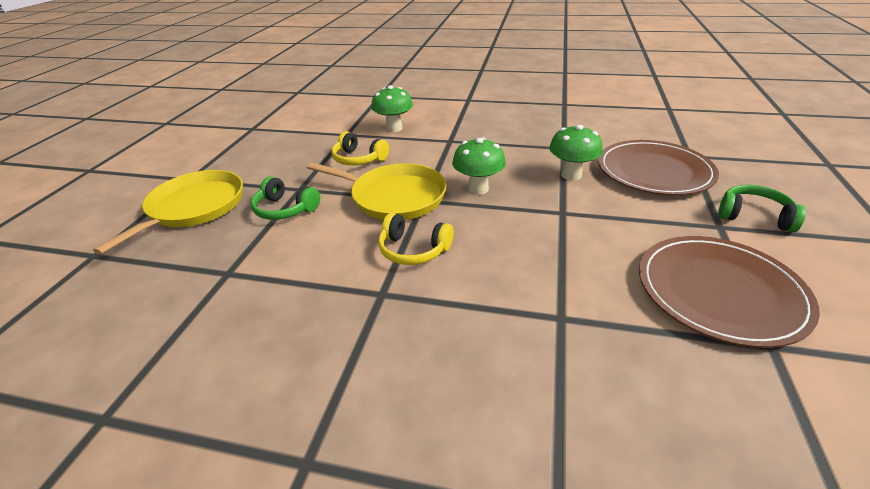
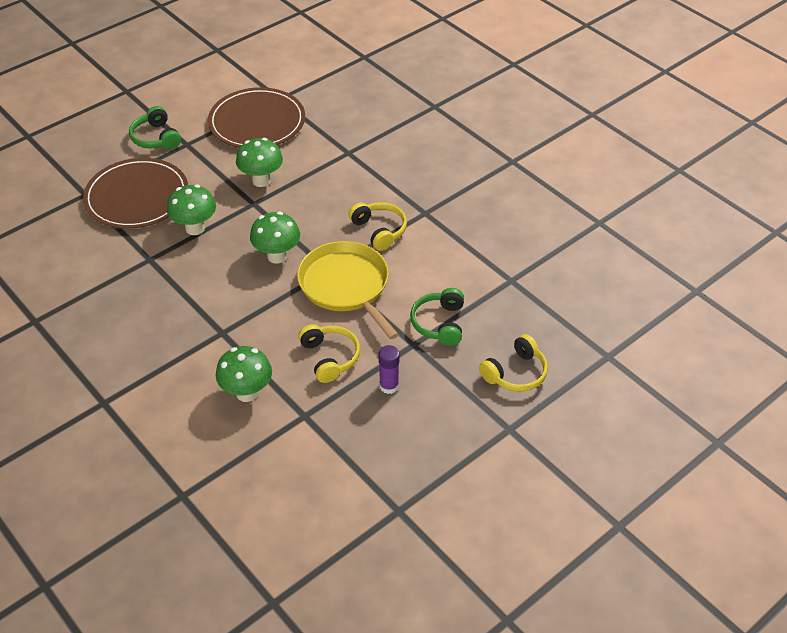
camera: 145 degrees left, 10 degrees up
(193, 208) = (515, 373): yellow pan -> yellow headphones
(285, 209) = (439, 323): green headphones -> green headphones turned 150 degrees counterclockwise
(300, 164) = (389, 386): none -> purple glue stick
(591, 233) = (261, 180): none -> green mushroom

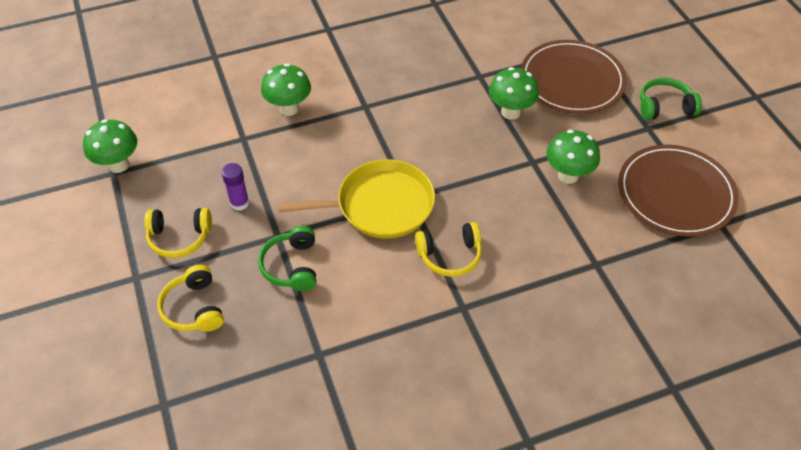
camera: 110 degrees right, 5 degrees up
(277, 256) = (446, 163): green mushroom -> green mushroom (118, 165)
(330, 357) = (296, 170): yellow headphones -> yellow headphones (179, 237)
(439, 323) = (292, 266): green headphones -> green headphones turned 120 degrees counterclockwise

